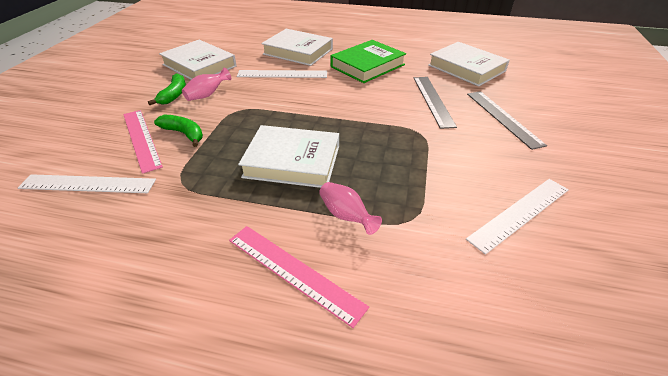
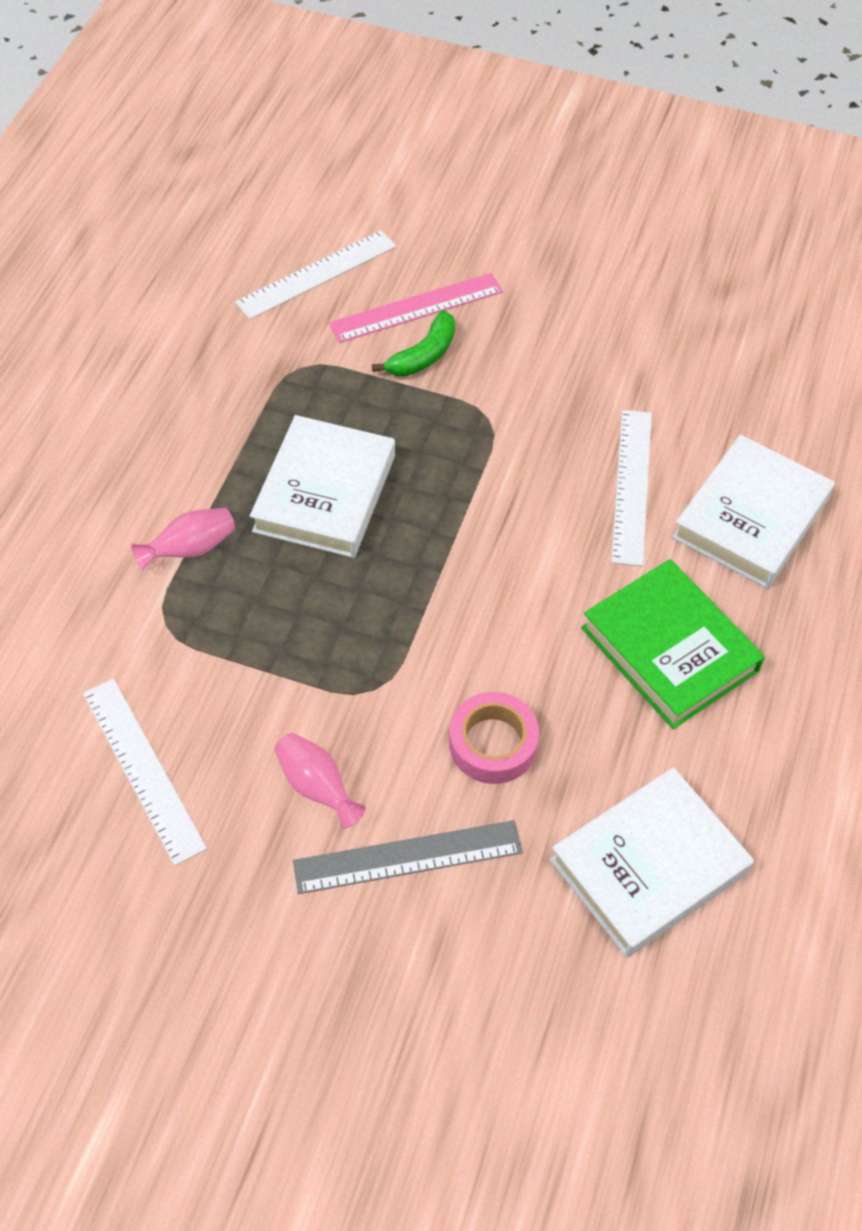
camera: 95 degrees right, 15 degrees up
(88, 184) = (316, 274): white ruler -> white ruler turned 45 degrees clockwise
(174, 95) = (555, 326): green banana -> none
(199, 65) = (678, 349): white book -> none
(207, 95) = (550, 372): pink vase -> pink vase (317, 787)
(294, 271) = (114, 488): pink ruler -> none
(433, 100) = (493, 744): grey ruler -> pink tape

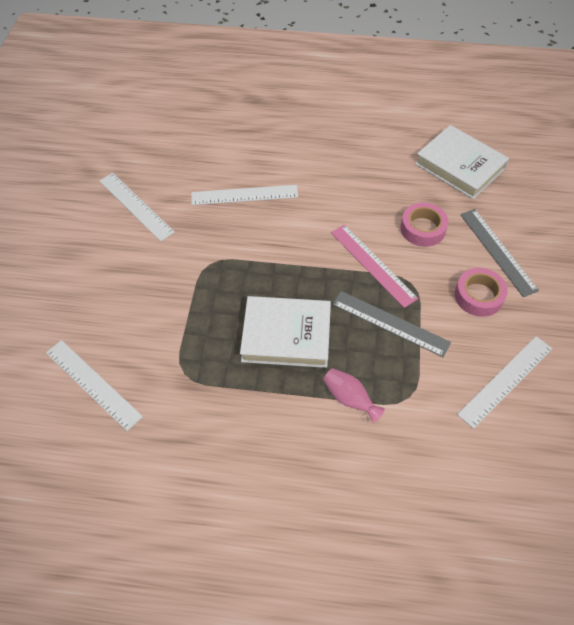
camera: 100 degrees left, 0 degrees up
(303, 635) = (390, 323): none -> grey ruler
(317, 787) = (478, 296): pink vase -> pink tape
(416, 307) = (120, 317): pink ruler -> pink ruler (372, 264)
(423, 355) = (163, 305): green banana -> none
(633, 340) = (135, 206): none -> white ruler
(669, 649) = (343, 170): green book -> none
(751, 518) = (254, 148): white book -> none

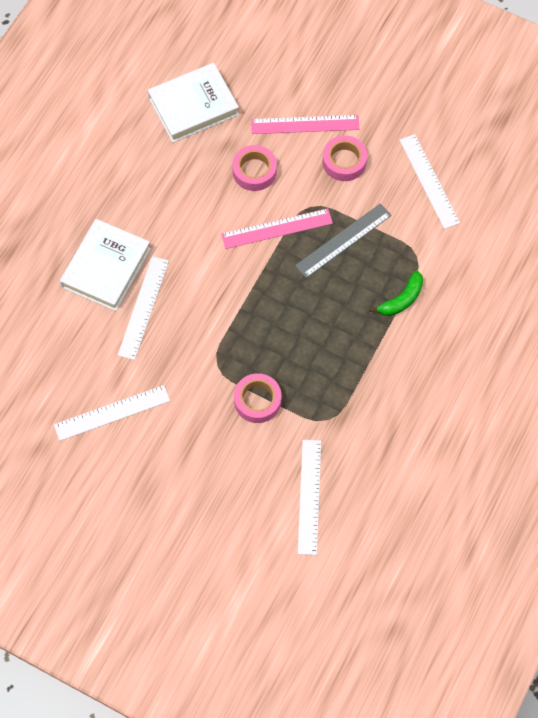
camera: 70 degrees left, 10 degrees up
(93, 384) = (309, 496): white ruler -> white ruler turned 60 degrees counterclockwise
(184, 307) = (257, 400): none -> pink tape
(286, 335) = (322, 325): white book -> white book (106, 268)
(349, 399) = (401, 299): pink vase -> green banana
(497, 251) = (305, 124): grey ruler -> pink ruler

